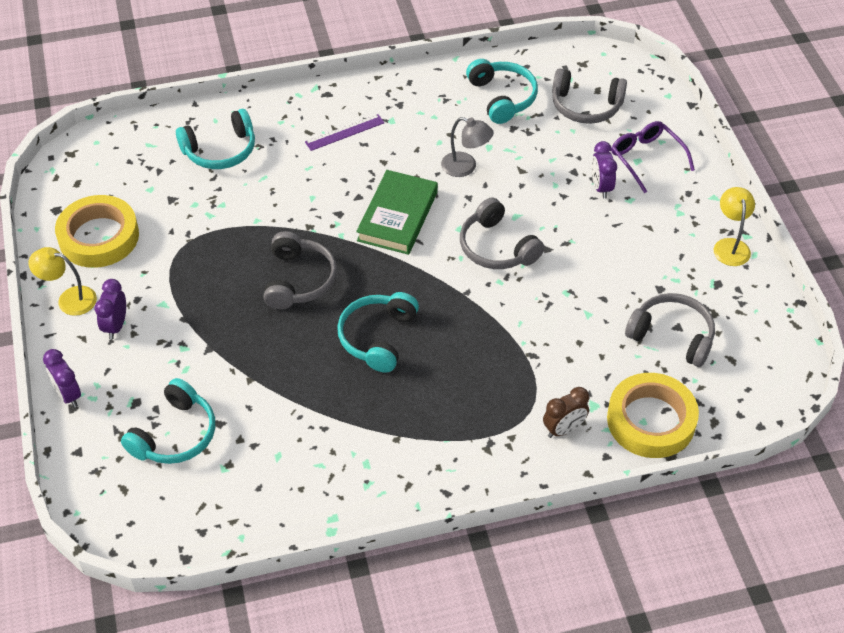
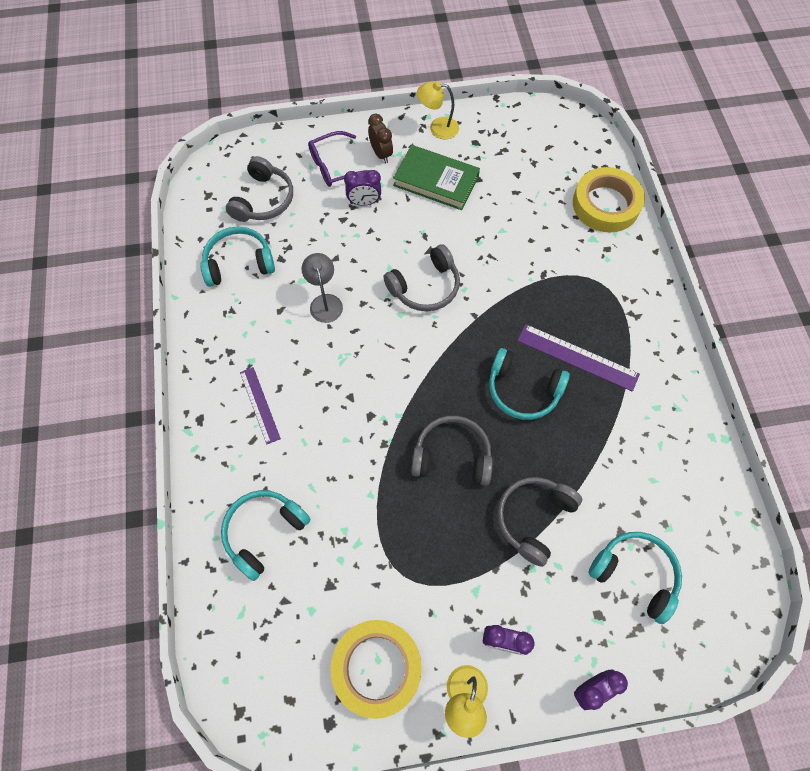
camera: 85 degrees left, 15 degrees up
(220, 150) = (264, 532): turquoise headphones -> turquoise headphones turned 120 degrees counterclockwise
(397, 216) = (379, 364): green book -> green book (436, 181)
(424, 388) = (577, 357): none -> purple ruler
(465, 167) = (325, 302): grey lamp -> grey lamp turned 45 degrees counterclockwise
(563, 429) = (616, 261): brown clock -> brown clock (381, 154)
(672, 336) = (526, 179): grey headphones -> grey headphones (534, 519)

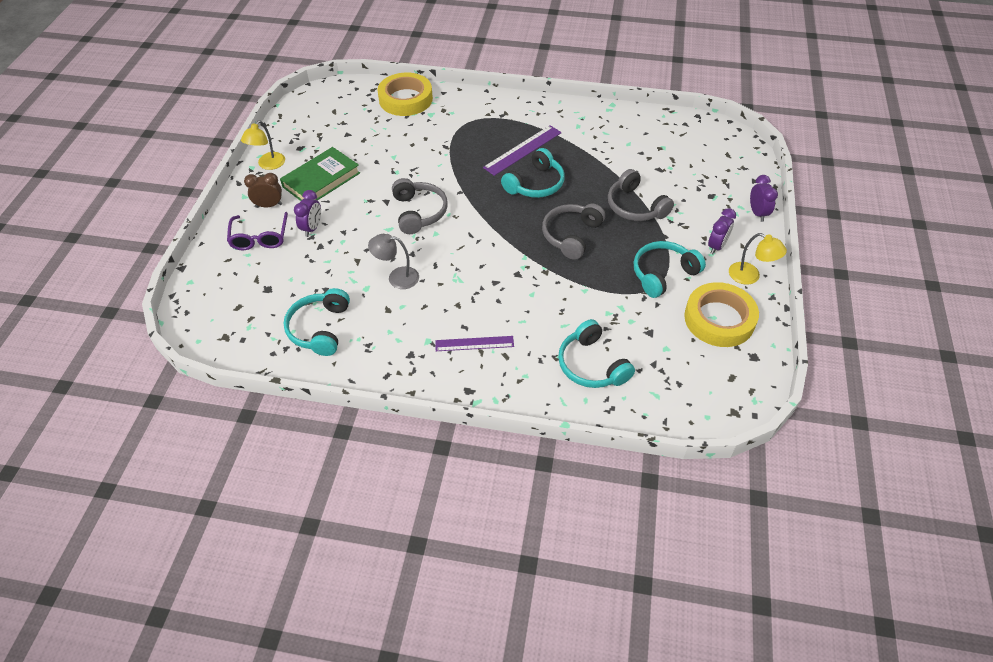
camera: 70 degrees left, 15 degrees down
(263, 200) = (261, 296): grey headphones -> none
(635, 574) = (689, 171): turquoise headphones -> turquoise headphones (663, 274)

